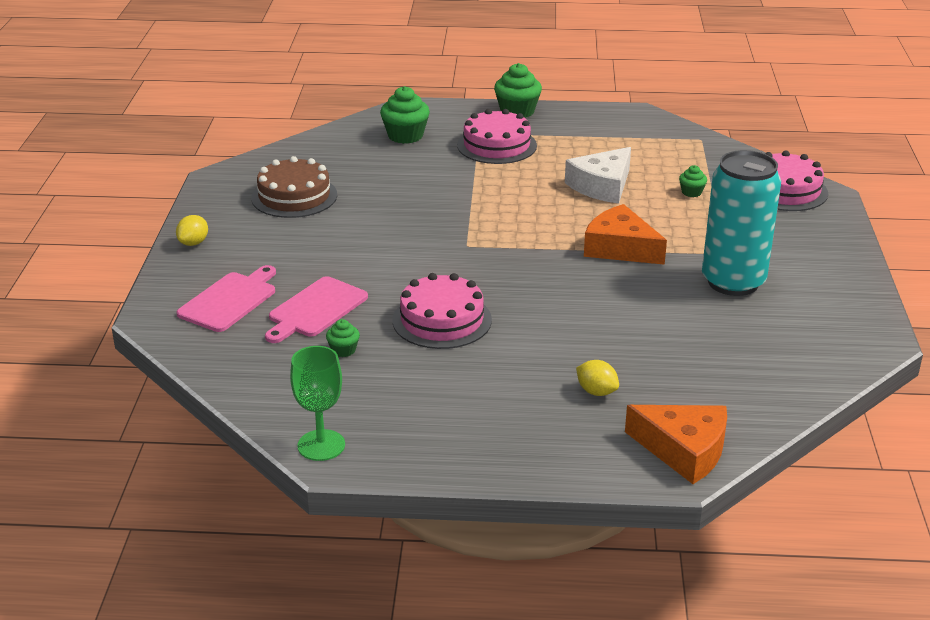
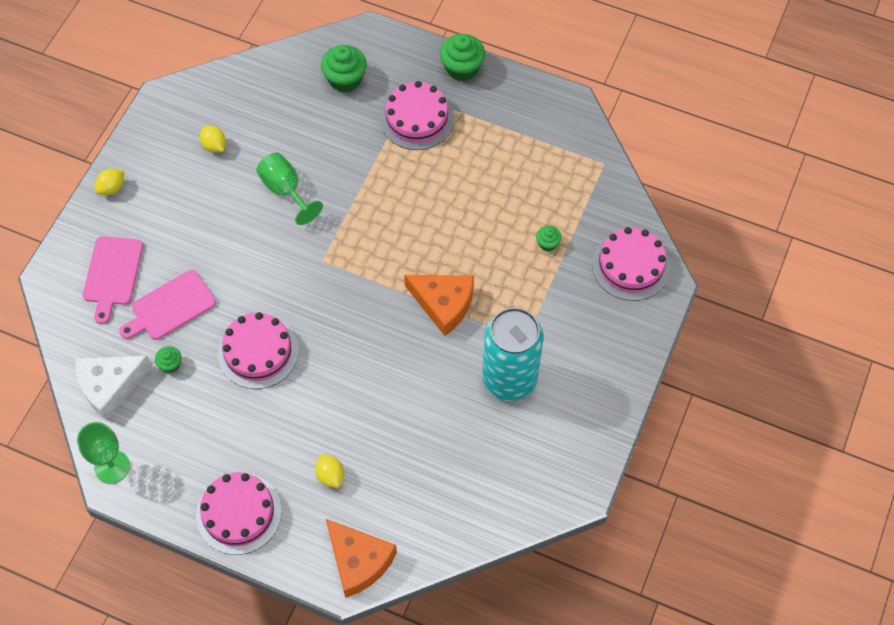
camera: 20 degrees right, 30 degrees up
(230, 300) = (112, 274): pink cutting board -> pink cutting board turned 135 degrees clockwise
(294, 196) = (214, 146): brown cake -> yellow lemon
(393, 210) = (285, 190): none -> green goblet
(509, 446) = (239, 513): none -> pink cake
(602, 186) = (476, 210): white cheese -> white cheese (110, 386)
(620, 248) = (443, 304): orange cheese -> orange cheese turned 150 degrees clockwise

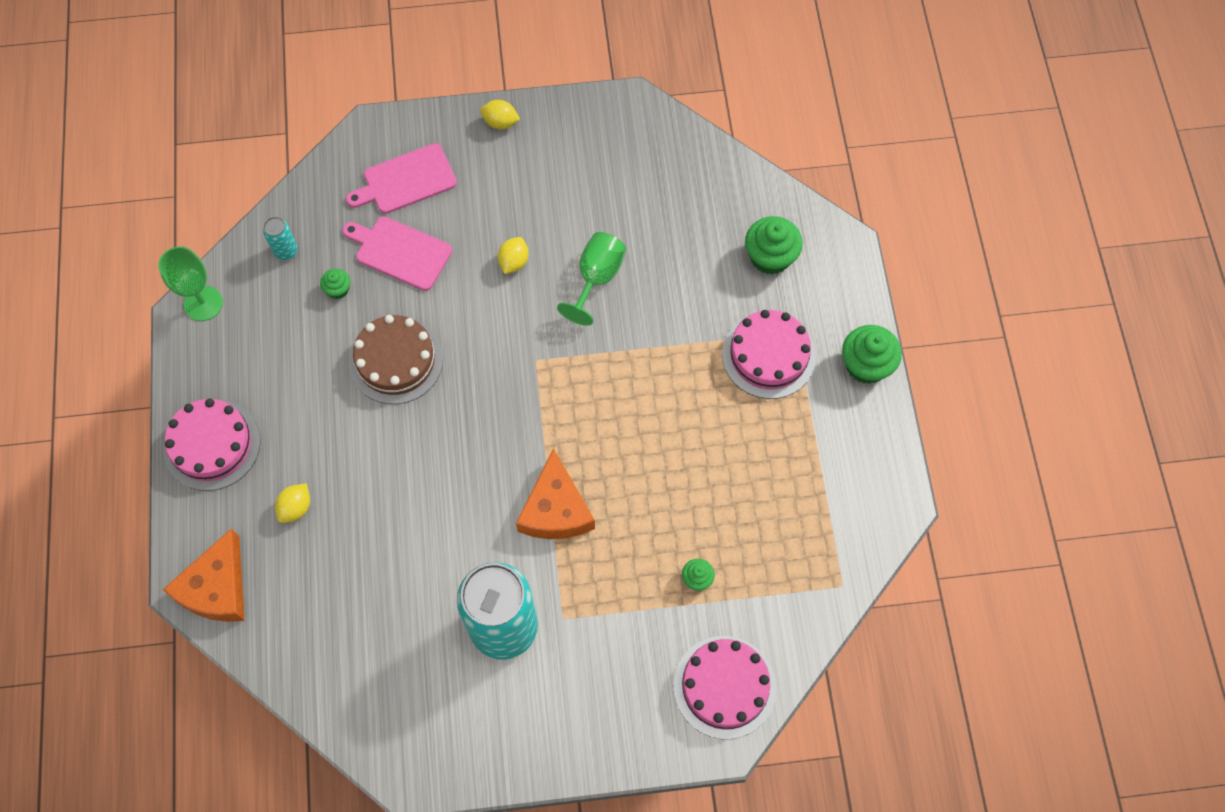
camera: 60 degrees right, 5 degrees up
(110, 386) = (286, 251): white cheese -> turquoise can
(214, 146) = (607, 182): yellow lemon -> yellow lemon (514, 262)
(258, 352) = (396, 360): pink cake -> brown cake

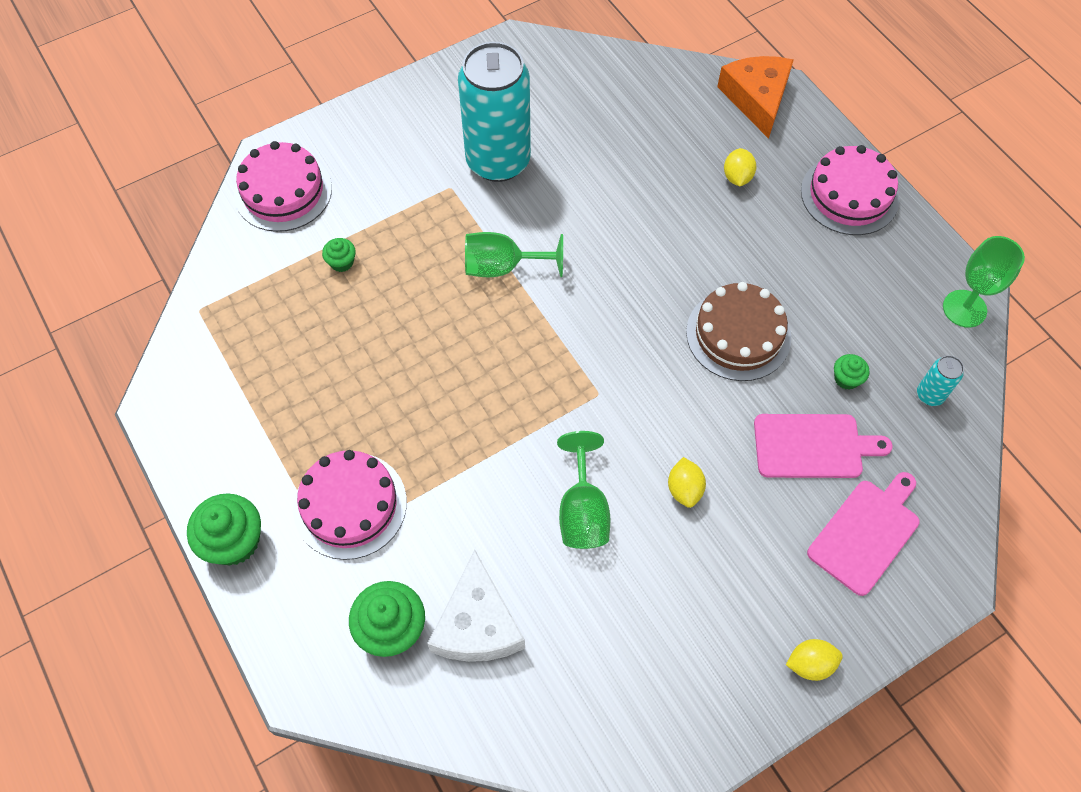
camera: 155 degrees right, 5 degrees down
(555, 509) = (503, 267): orange cheese -> green goblet
(709, 235) = (477, 624): none -> white cheese

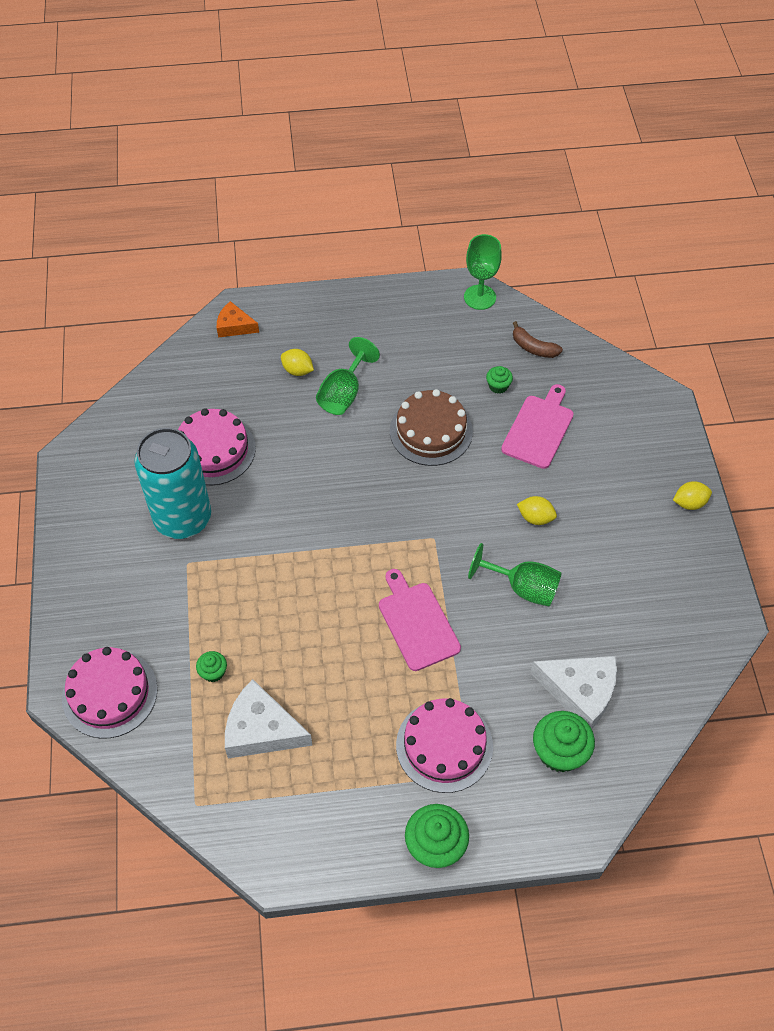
camera: 65 degrees left, 5 degrees down
(298, 330) = (261, 730): none -> white cheese
(503, 267) = (287, 556): green goblet -> green goblet (344, 393)
(757, 98) = (234, 326): orange cheese -> orange cheese, size x0.60
(810, 664) = (689, 503): yellow lemon -> yellow lemon turned 60 degrees clockwise
(849, 195) = (354, 313): pink cake -> pink cake (213, 450)
(866, 533) = (614, 430): pink cutting board -> pink cutting board (417, 622)
(930, 395) = (533, 347): turquoise can -> brown banana

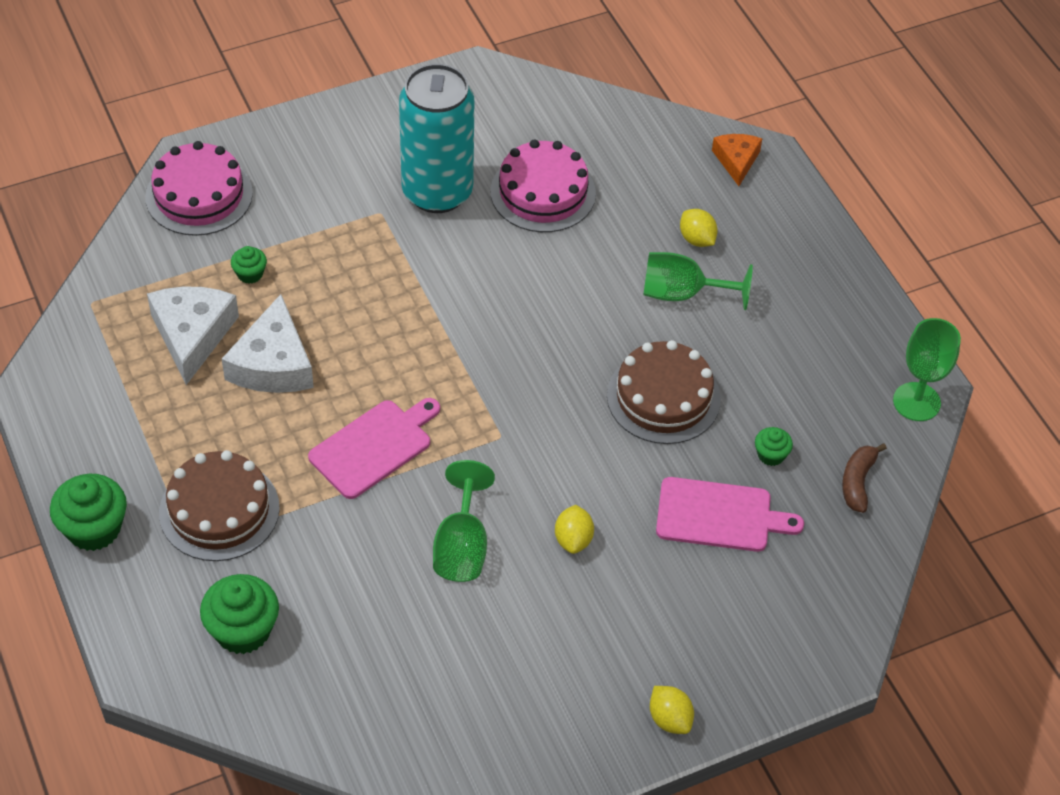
camera: 70 degrees right, 5 degrees down
(297, 370) = (697, 239): yellow lemon -> yellow lemon turned 45 degrees counterclockwise
(444, 745) = (219, 510): pink cake -> brown cake
(580, 691) = (331, 637): white cheese -> white cheese (273, 363)

